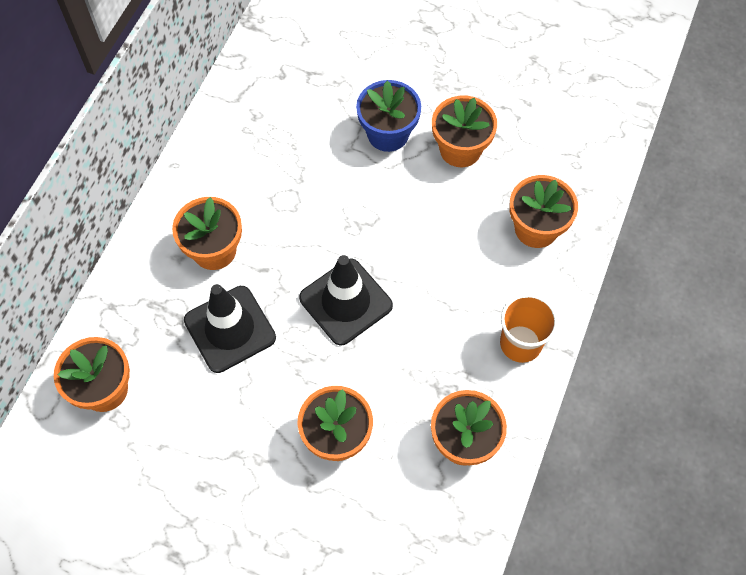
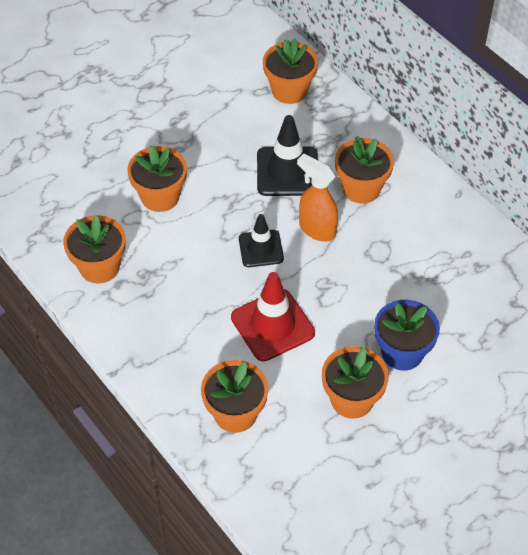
camera: 120 degrees right, 10 degrees down
(291, 265) = (316, 229): none -> orange spray bottle
(346, 302) = (261, 249): black traffic cone -> black traffic cone, size x0.65
(427, 246) = (272, 325): none -> red traffic cone
(520, 343) = (144, 343): orange cup -> none

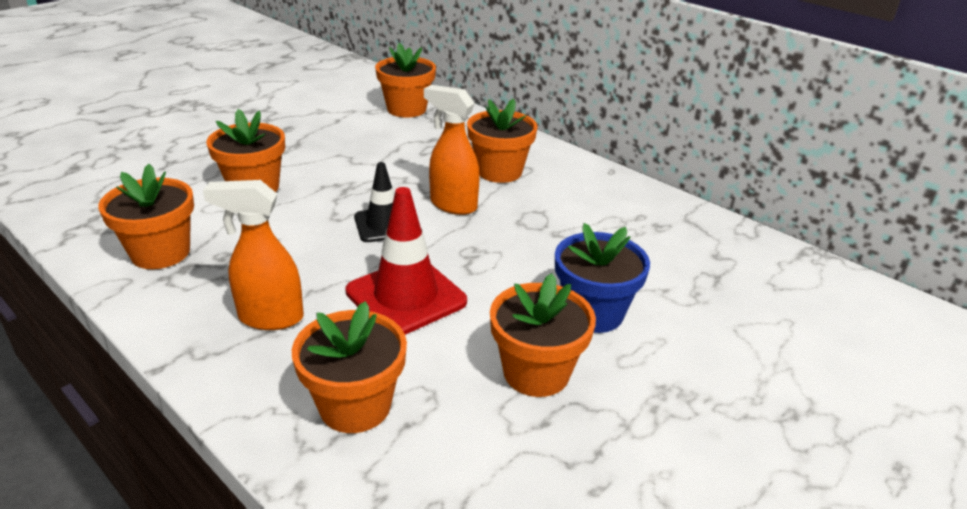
camera: 10 degrees left, 20 degrees down
(180, 336) = (270, 318): none -> orange spray bottle
(287, 172) = (411, 163): black traffic cone -> none

